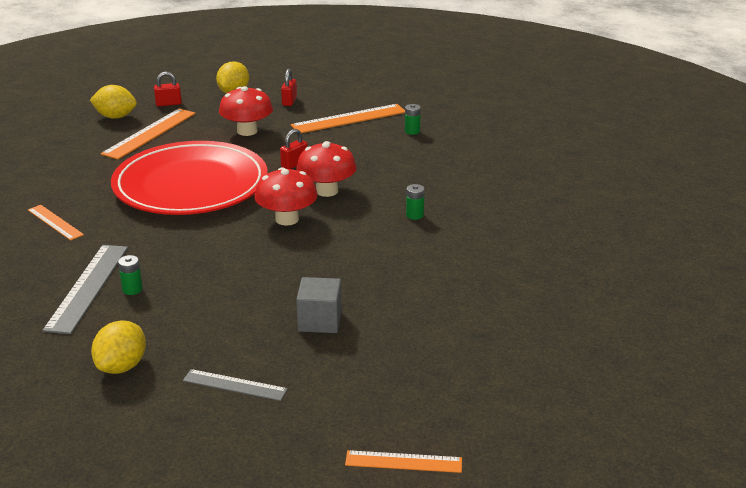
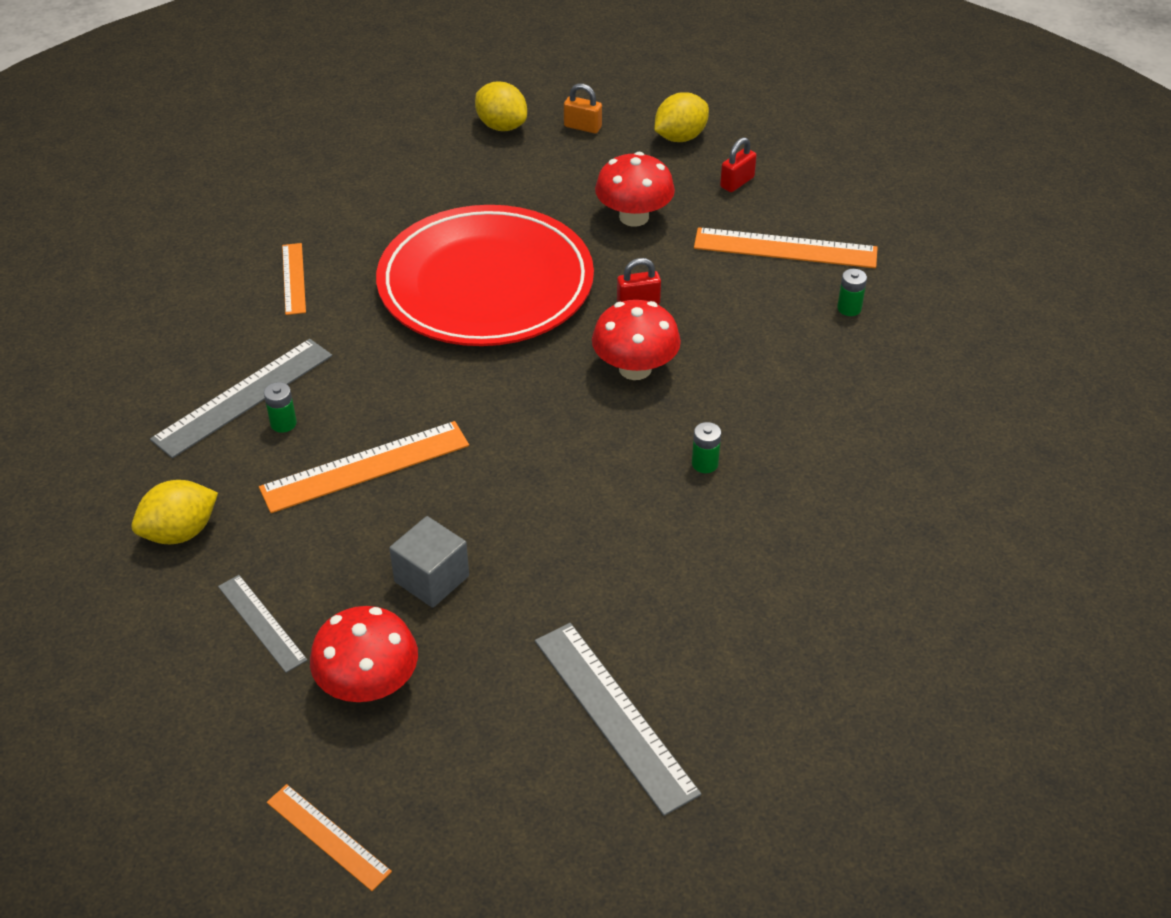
camera: 35 degrees right, 15 degrees up
(150, 133) = (516, 172): orange ruler -> orange ruler (365, 467)
(168, 104) = (582, 127): red padlock -> orange padlock
(287, 219) = (543, 395): red mushroom -> red mushroom (368, 684)
(498, 334) = (614, 715): none -> grey ruler

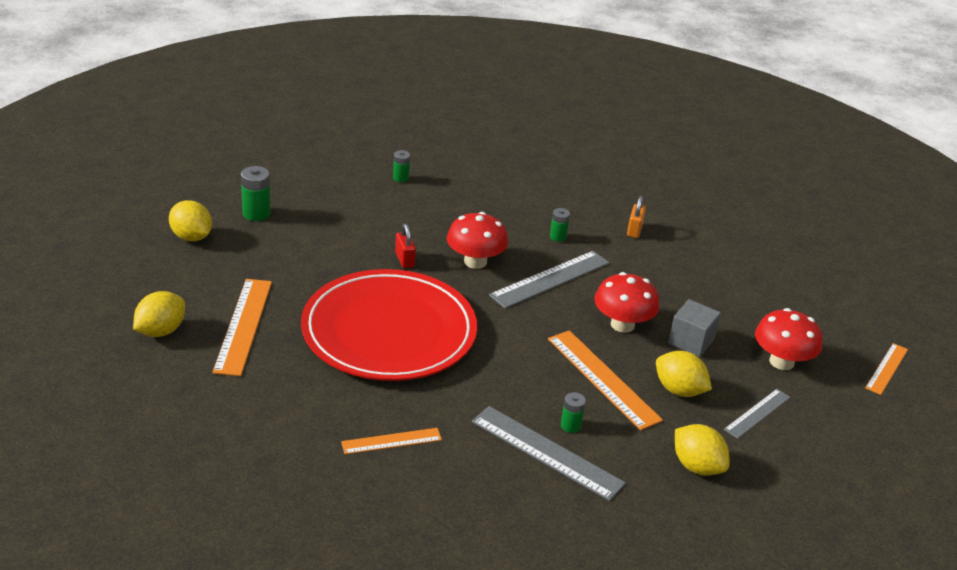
camera: 100 degrees left, 10 degrees down
(327, 543) = (679, 390): none -> yellow lemon
(582, 127) = (168, 286): orange padlock -> orange padlock (634, 230)
(614, 715) = (757, 271): grey ruler -> grey ruler (550, 279)
(634, 217) = (300, 260): red mushroom -> red mushroom (622, 325)
(737, 182) = (256, 213): red padlock -> green battery
(785, 248) = (338, 198): orange ruler -> orange ruler (243, 326)

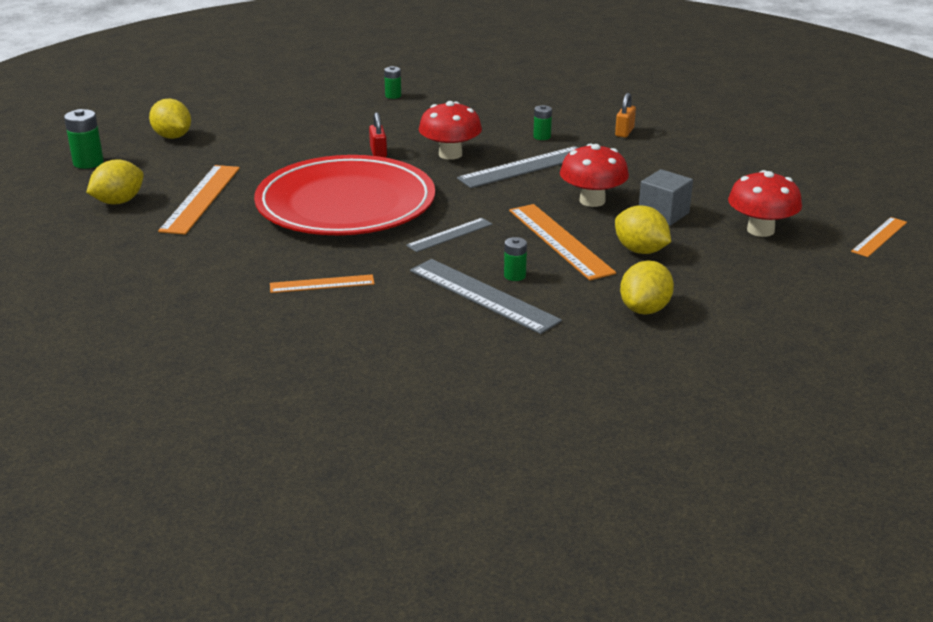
camera: 10 degrees right, 5 degrees down
(256, 213) = (241, 120): green battery -> green battery (88, 163)
(697, 466) = (645, 309): yellow lemon -> yellow lemon turned 60 degrees clockwise
(757, 413) = (723, 269): grey ruler -> grey ruler (450, 235)

